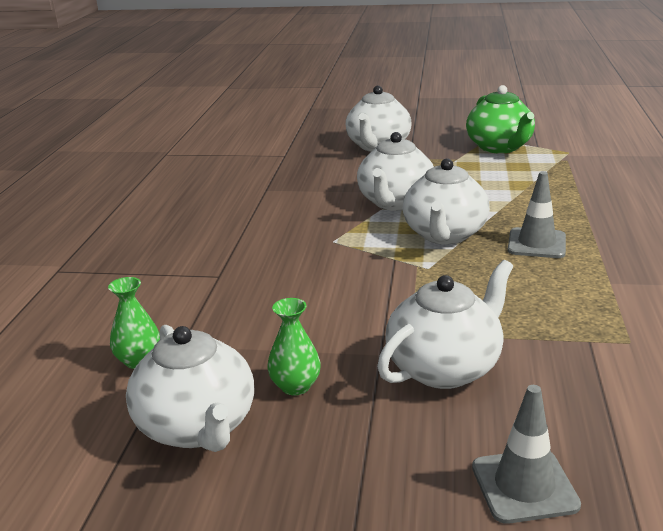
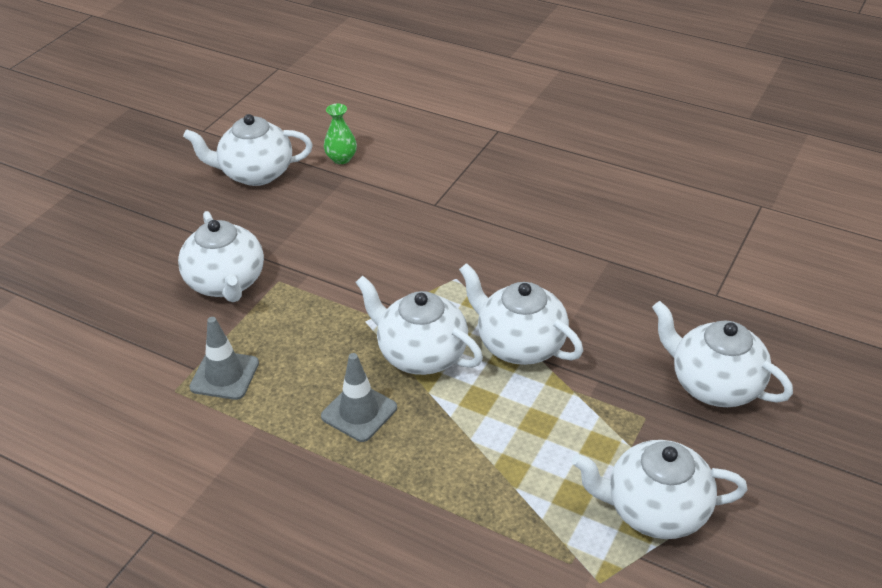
camera: 110 degrees right, 15 degrees up
(295, 386) = (262, 215): green vase -> none
(500, 147) = (654, 510): green teapot -> white teapot
(524, 486) = (105, 276): grey traffic cone -> grey traffic cone (224, 375)

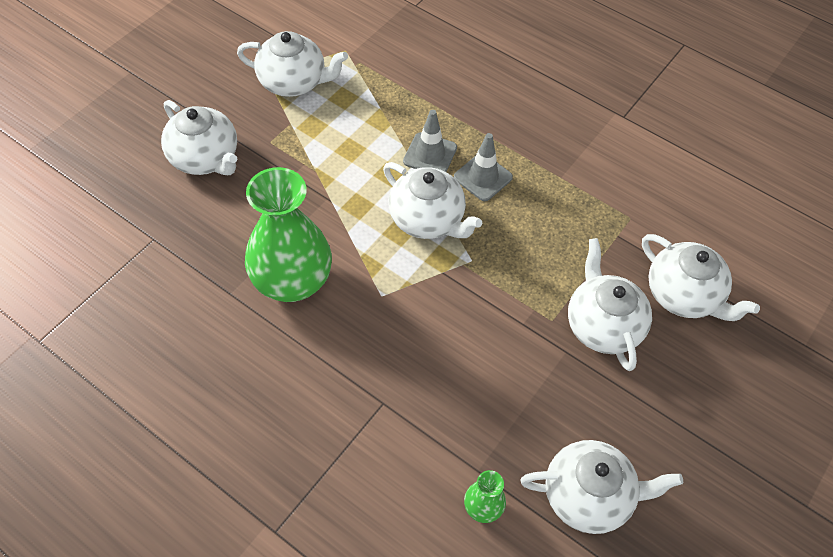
camera: 175 degrees left, 15 degrees up
(224, 375) = (591, 225): grey traffic cone -> grey traffic cone (430, 154)
(519, 344) = (344, 216): white teapot -> white teapot (684, 295)
(551, 278) = (292, 281): none -> green vase

